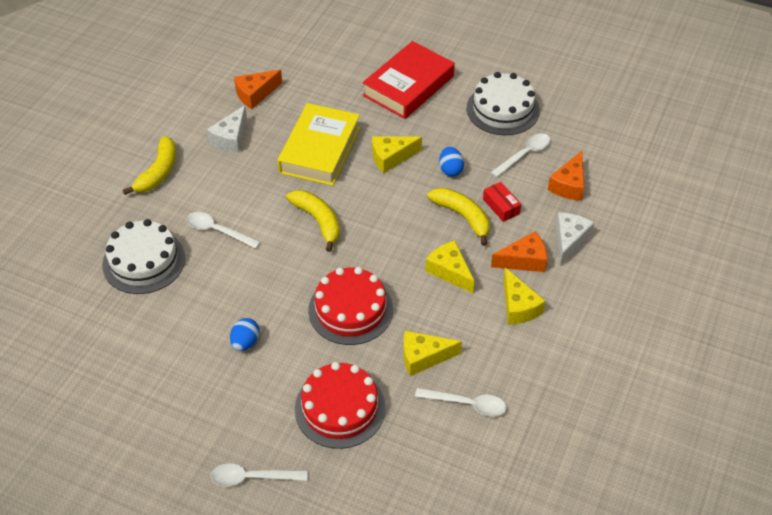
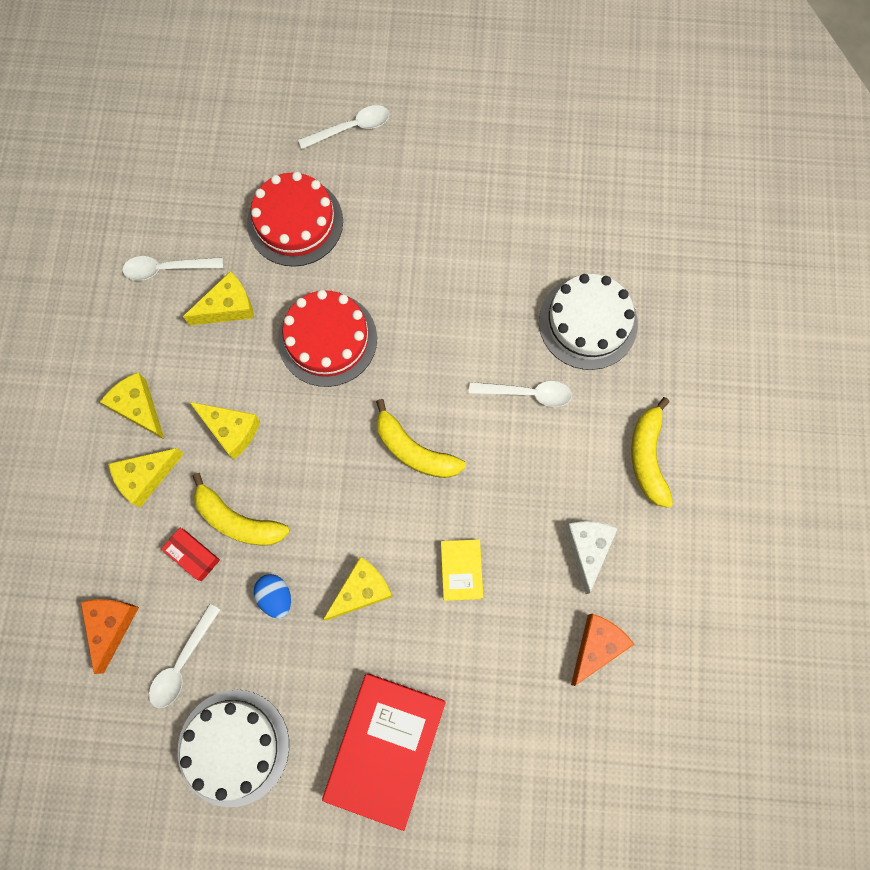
camera: 160 degrees right, 25 degrees up
(245, 342) = (424, 261): blue egg -> none
(320, 150) = (461, 570): yellow book -> yellow book, size x0.49
(524, 260) = (145, 477): orange cheese -> yellow cheese
(569, 241) = (95, 528): white cheese -> none

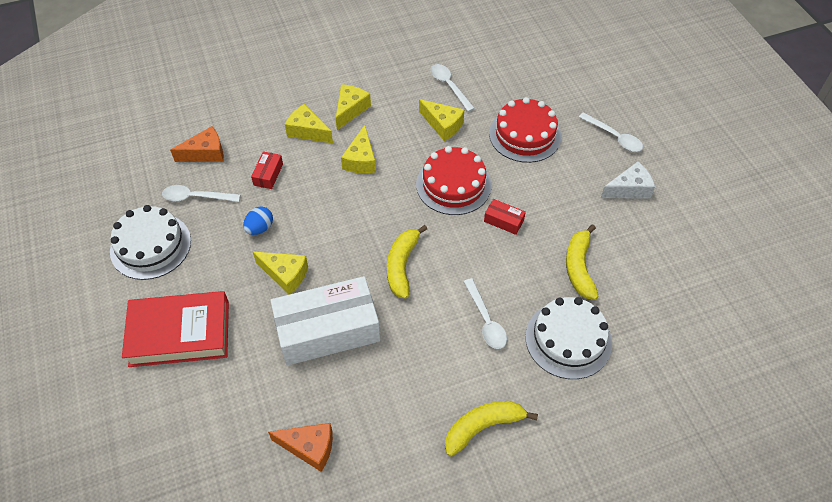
camera: 65 degrees right, 20 degrees down
(237, 520) = (302, 187): yellow banana -> yellow banana (579, 267)
(407, 309) = (503, 221): none -> red box
(461, 570) = (327, 330): yellow book -> white box
(588, 549) = (384, 411): white cheese -> white cheese (629, 189)

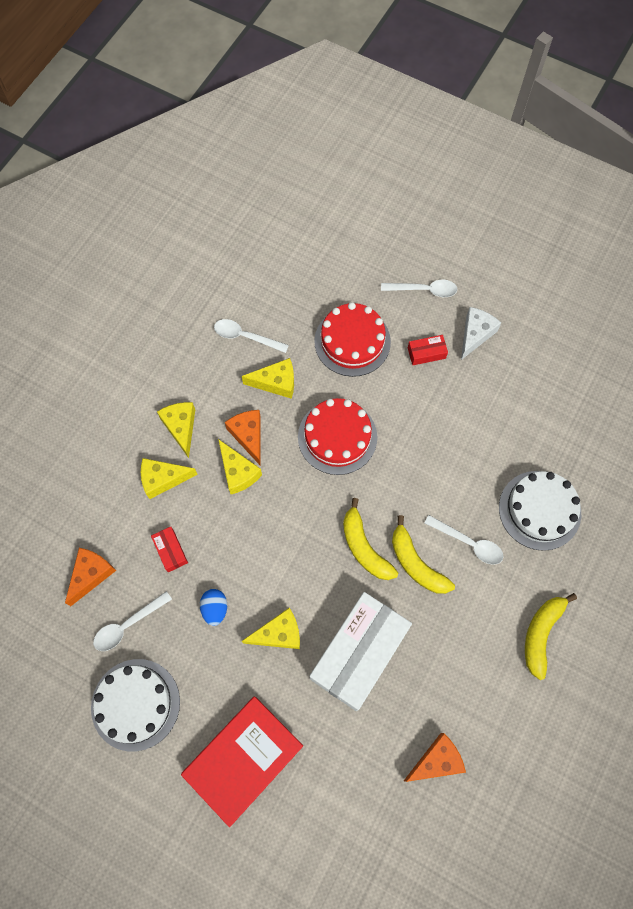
camera: 40 degrees left, 15 degrees up
(390, 143) = (248, 436): none -> orange cheese
(503, 221) = (406, 441): red box -> red box (426, 353)
(579, 267) = (496, 439): yellow banana -> yellow banana (416, 563)

